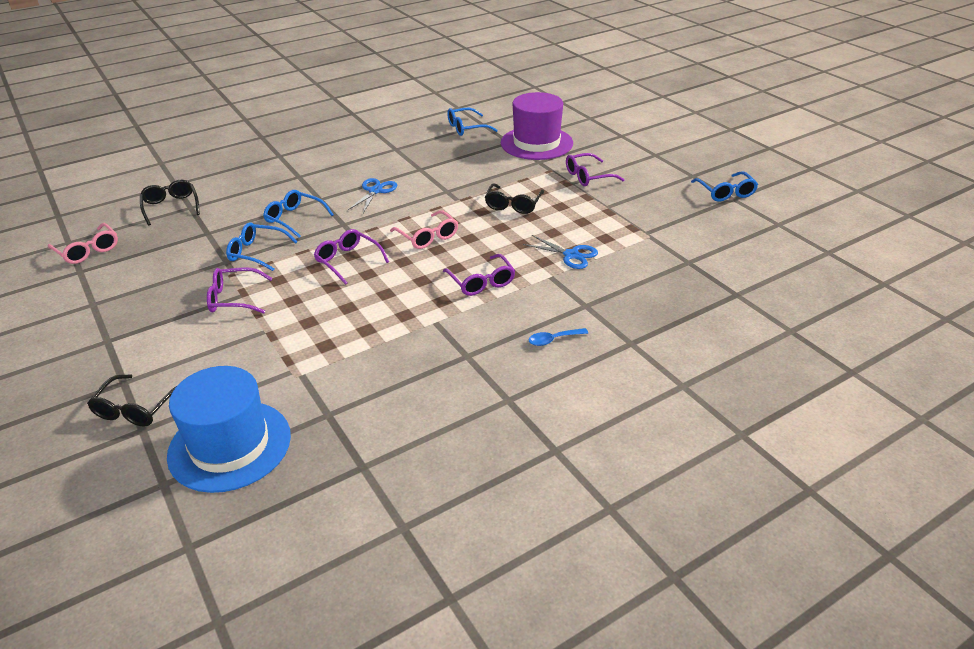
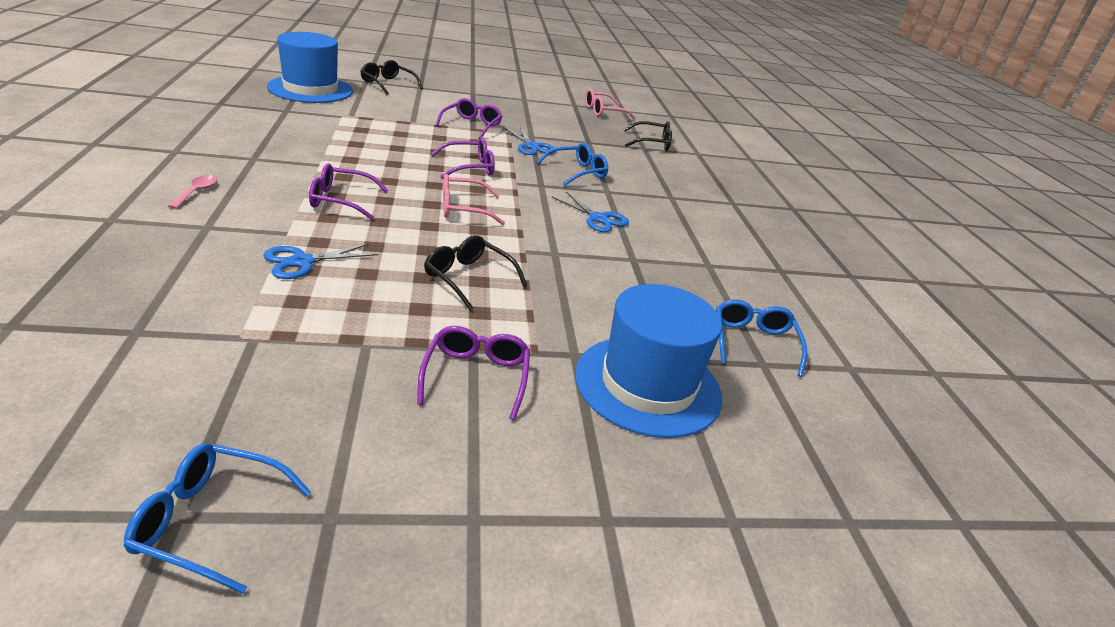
camera: 110 degrees right, 5 degrees down
(257, 253) = (532, 146): blue glasses -> blue scissors
(536, 143) = (648, 385): purple hat -> blue hat
(553, 340) = (196, 192): blue spoon -> pink spoon

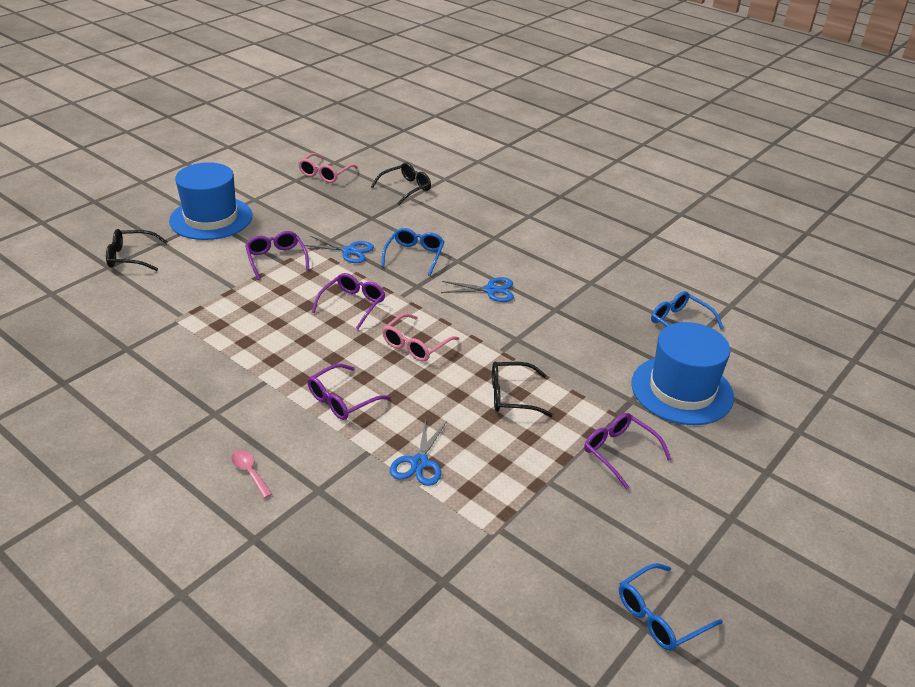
camera: 40 degrees left, 5 degrees up
(310, 89) = (90, 310): blue hat -> blue hat (211, 218)

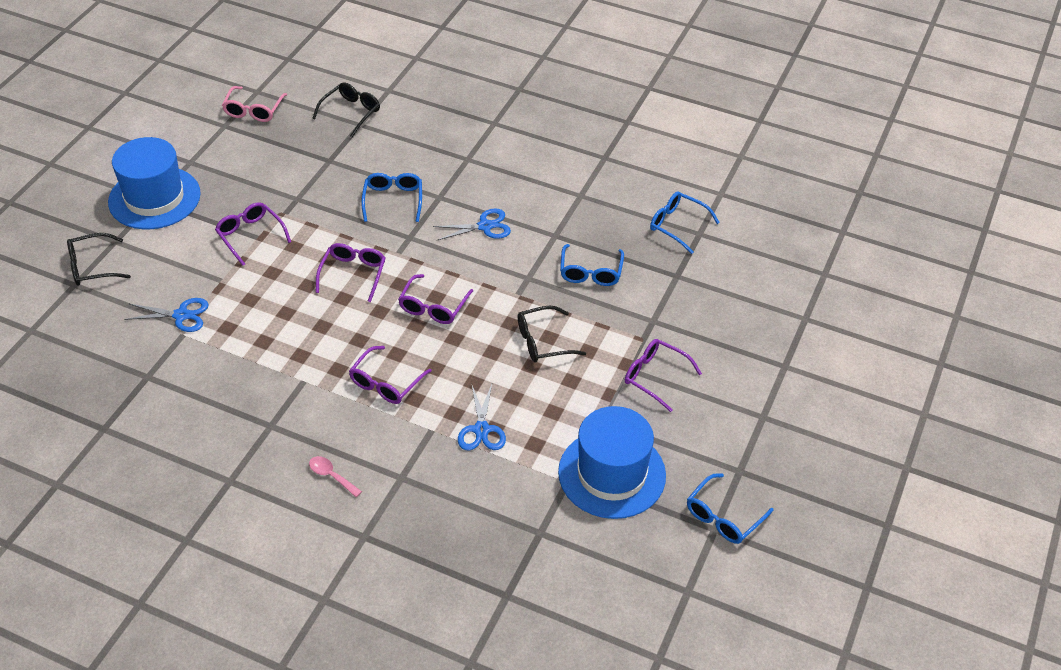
camera: 15 degrees left, 10 degrees up
(349, 251) = (323, 209): blue scissors -> blue scissors (181, 315)
(415, 345) = (433, 307): pink glasses -> purple glasses
(580, 346) = (590, 272): none -> blue glasses
(682, 390) = (695, 299): blue hat -> blue hat (612, 473)

